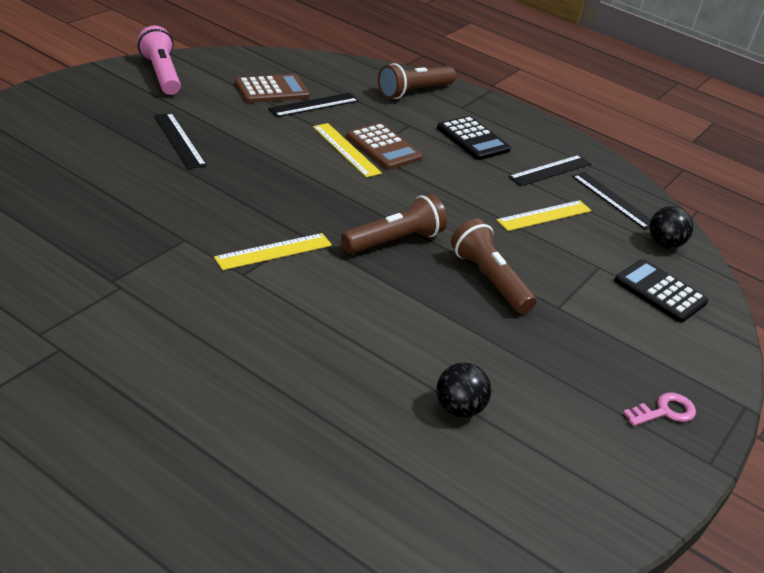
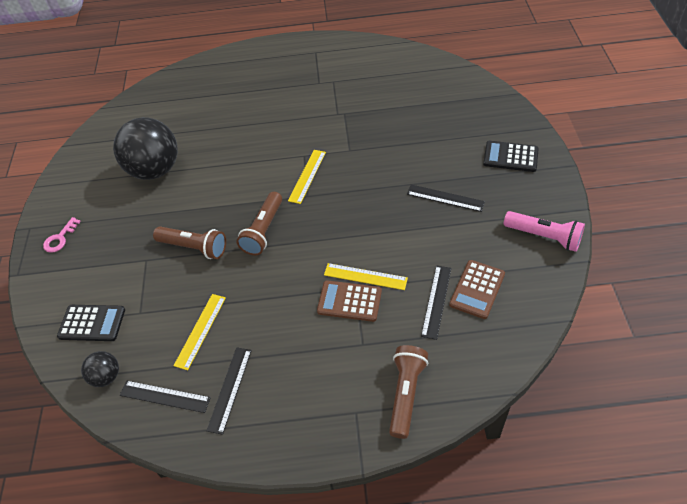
camera: 150 degrees right, 15 degrees up
(458, 409) = (155, 170): black ball -> black ball, size x2.17
(473, 139) = (309, 373): black calculator -> black calculator (510, 157)

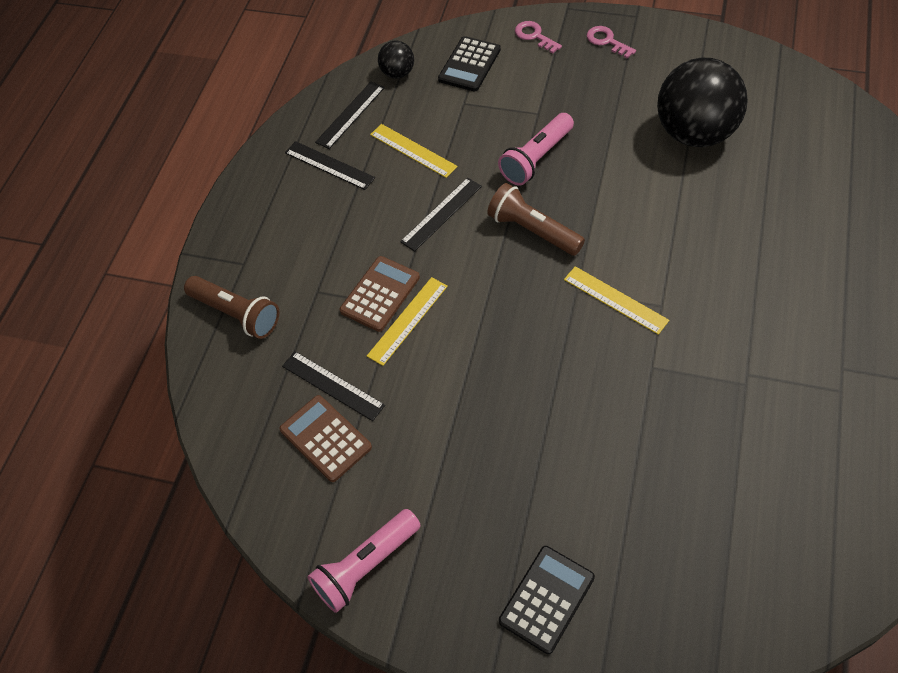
camera: 110 degrees right, 5 degrees up
(54, 287) = (534, 36): none -> pink key
(194, 248) = (536, 158): brown flashlight -> pink flashlight
(445, 198) = (498, 463): black ruler -> black ruler (441, 214)

